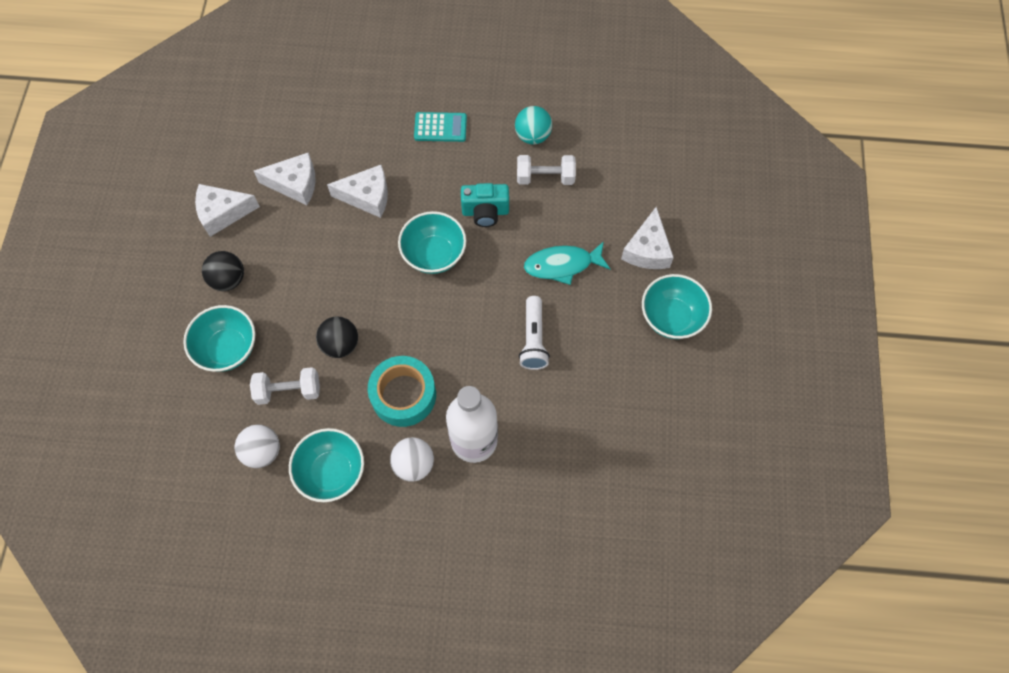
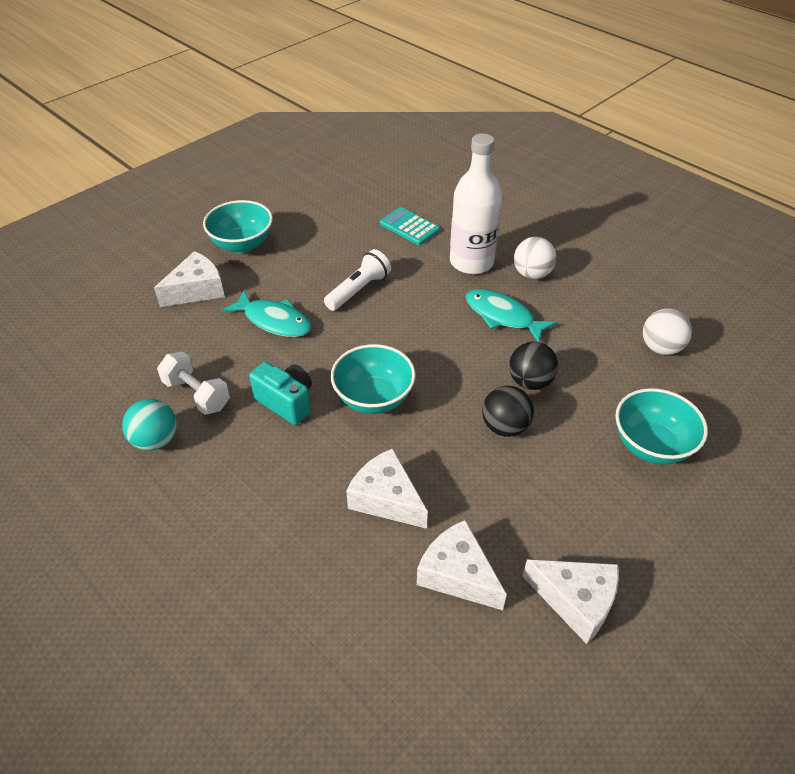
camera: 140 degrees left, 20 degrees down
(228, 279) = (613, 513): black ball -> black ball (505, 427)
(288, 391) = (607, 376): white dumbbell -> none
(332, 472) = (605, 304): turquoise bowl -> none
(403, 395) = (502, 316): turquoise tape -> turquoise fish
(440, 127) = (230, 520): turquoise calculator -> turquoise calculator (409, 227)

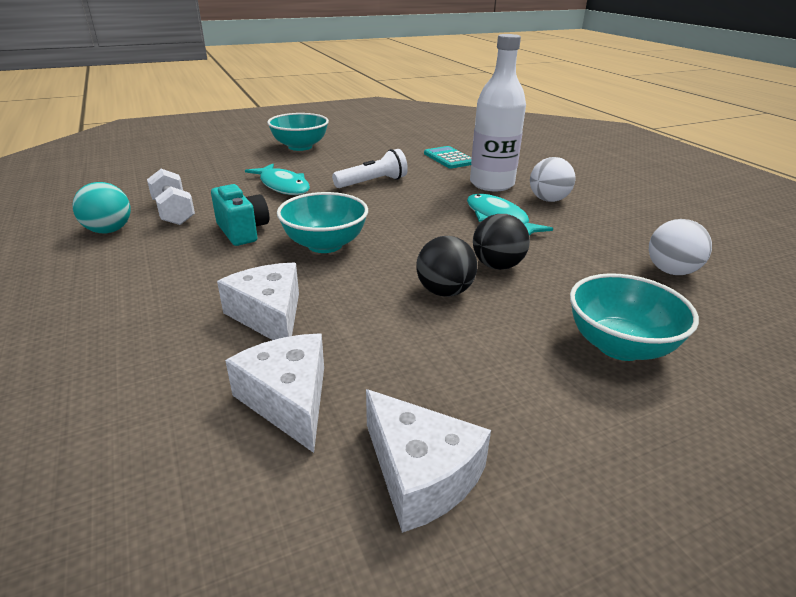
camera: 20 degrees right, 15 degrees down
(197, 290) = (239, 161): white cheese -> none

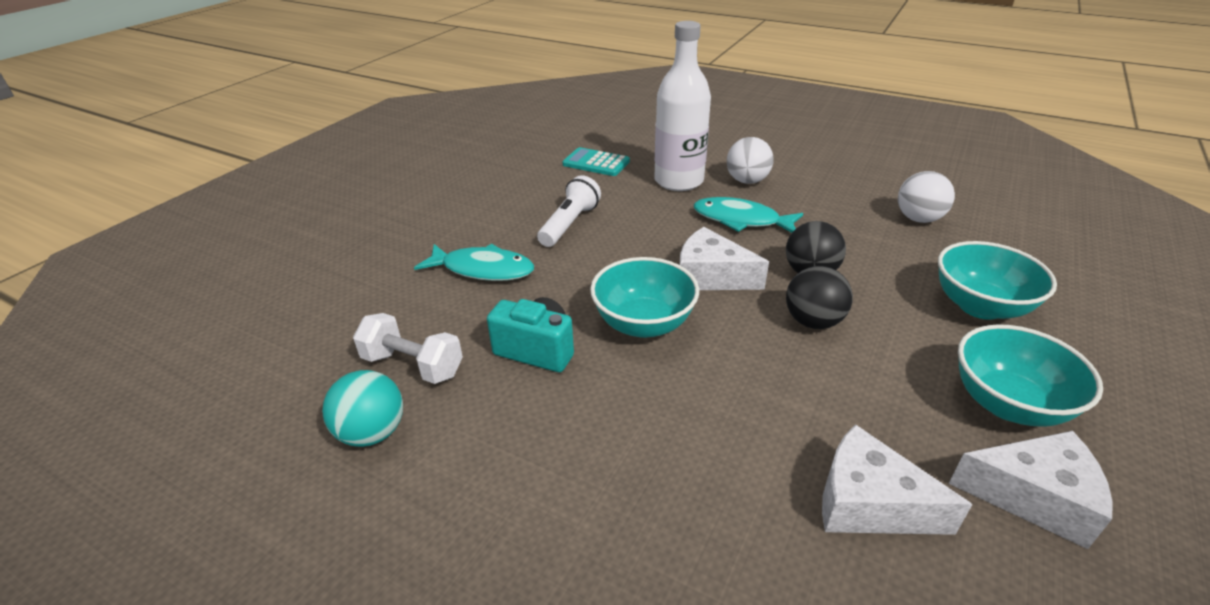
camera: 35 degrees left, 5 degrees up
(269, 315) = (722, 432): white cheese -> white cheese (711, 276)
(300, 147) = (413, 205): turquoise bowl -> turquoise bowl (1007, 404)

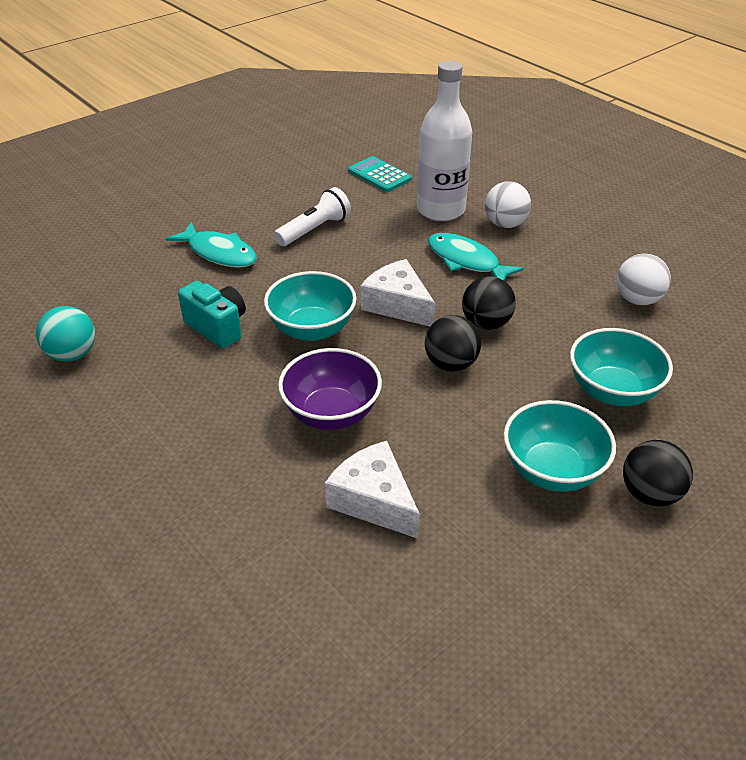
camera: 20 degrees right, 5 degrees up
(413, 365) = (124, 315): white dumbbell -> none
(737, 411) = (331, 413): none -> purple bowl
(1033, 496) = (502, 535): white cheese -> none
(1113, 398) = (649, 494): none -> black ball

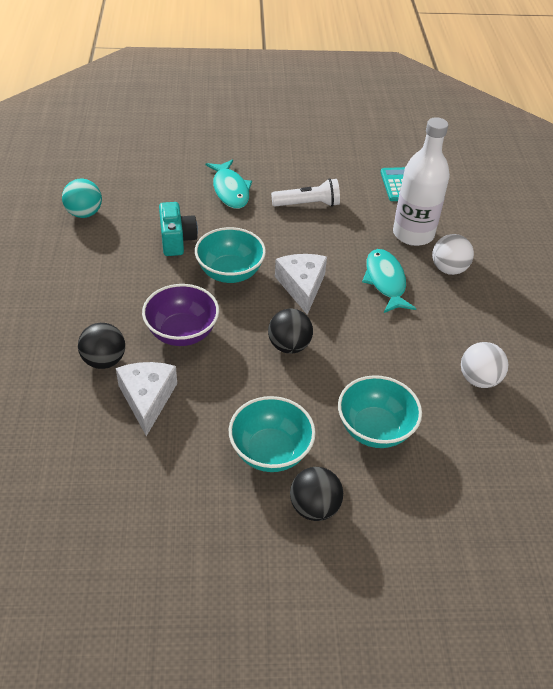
camera: 35 degrees right, 5 degrees up
(486, 323) = (345, 332): black ball -> black ball (104, 360)

